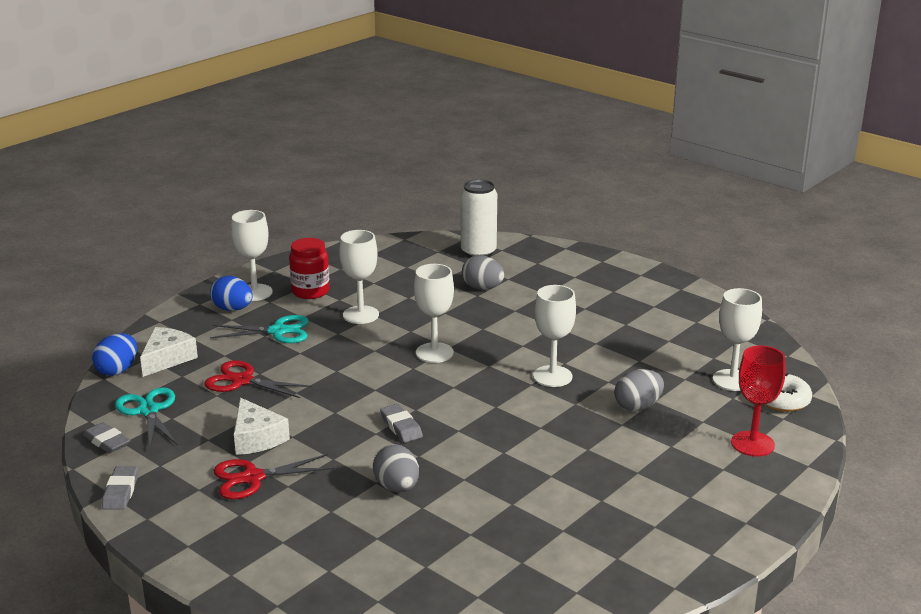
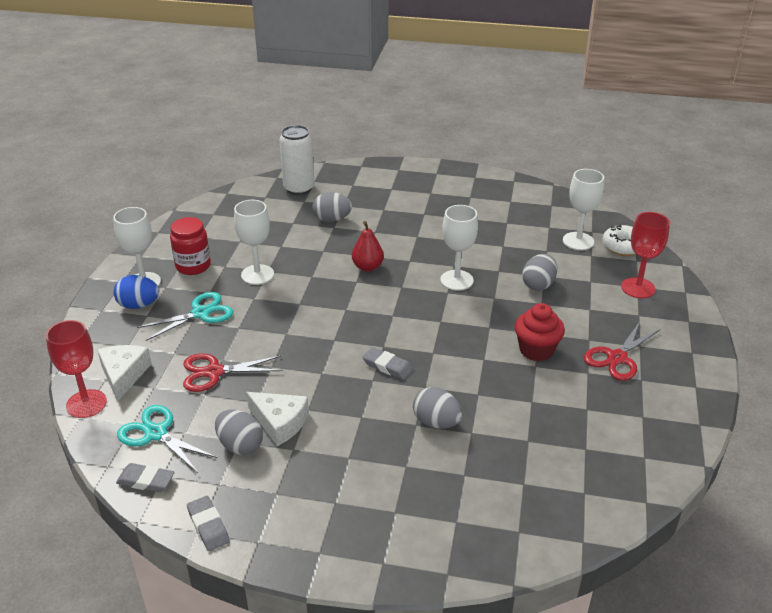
camera: 30 degrees left, 10 degrees up
(117, 370) = (86, 404): blue egg -> red goblet
(206, 443) = (240, 445): none -> grey egg
(252, 478) = (313, 462): red scissors -> red scissors (617, 358)
(434, 353) = (350, 290): white goblet -> none
(473, 339) = (367, 267): none -> red pear
(567, 462) = (536, 350): none -> red cupcake

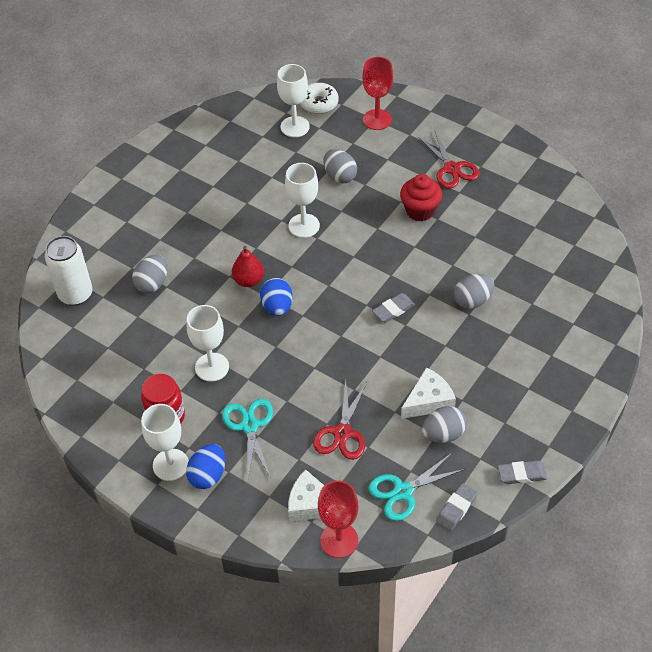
camera: 65 degrees left, 15 degrees up
(346, 291) = (277, 307): none -> blue egg

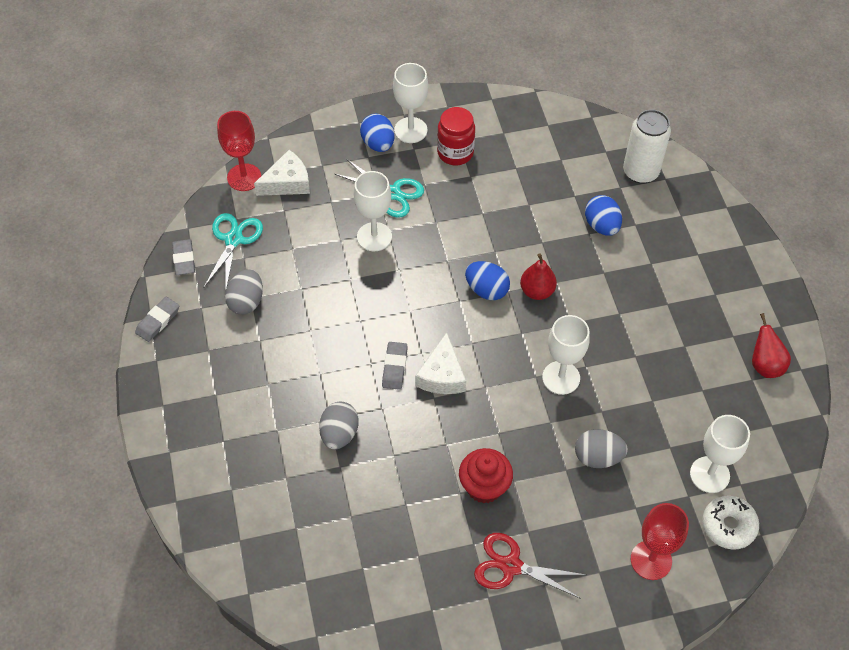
camera: 130 degrees right, 5 degrees up
(152, 284) = (601, 226): grey egg -> blue egg
(188, 145) = (765, 365): none -> red pear
(212, 367) = (471, 207): white goblet -> white goblet (374, 237)
(342, 433) = (321, 242): red scissors -> none
(428, 401) = (284, 317): white cheese -> white cheese (442, 375)

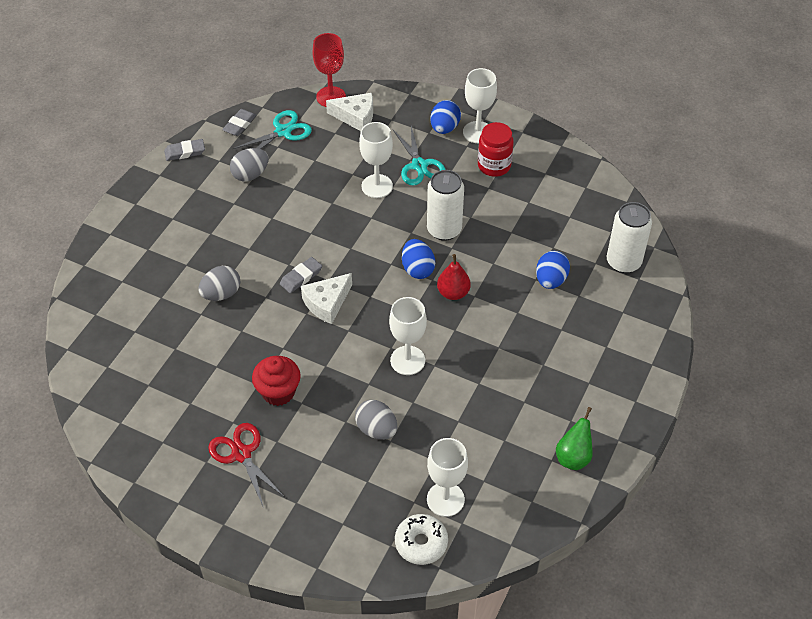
camera: 40 degrees right, 5 degrees down
(472, 239) = (444, 230): none -> white can
(651, 560) = (340, 522): red goblet -> none
(765, 365) = (573, 457): red pear -> green pear

